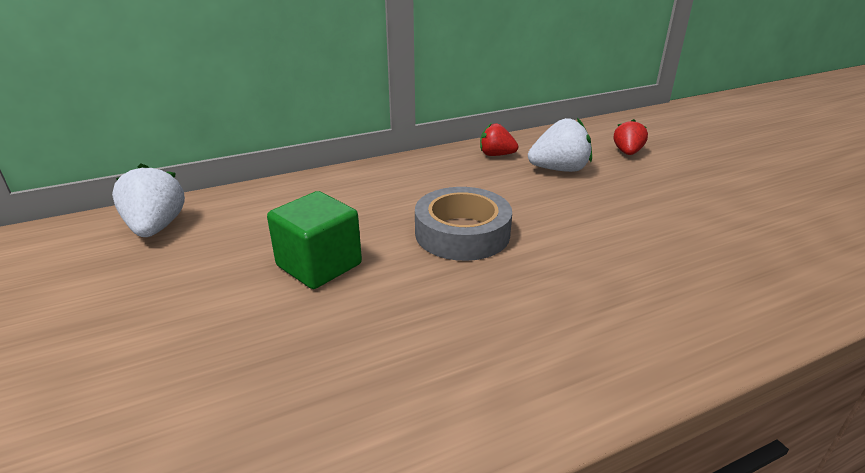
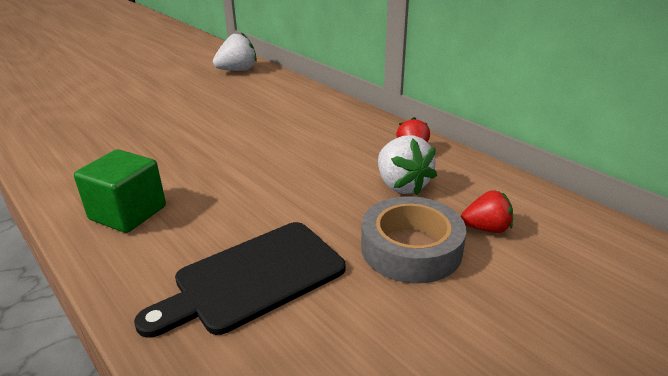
camera: 75 degrees right, 0 degrees up
(319, 265) = (206, 115): green cube -> green cube (128, 213)
(462, 233) = (256, 152): grey tape -> grey tape (411, 248)
(709, 254) = (253, 278): none -> black cutting board

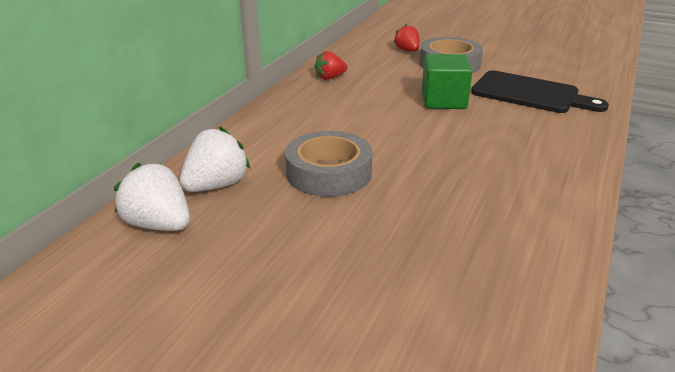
camera: 115 degrees left, 0 degrees up
(128, 213) = (543, 154): green cube -> green cube (443, 101)
(230, 115) = (329, 173): none -> grey tape
(401, 185) = (385, 74): white strawberry -> white strawberry (216, 185)

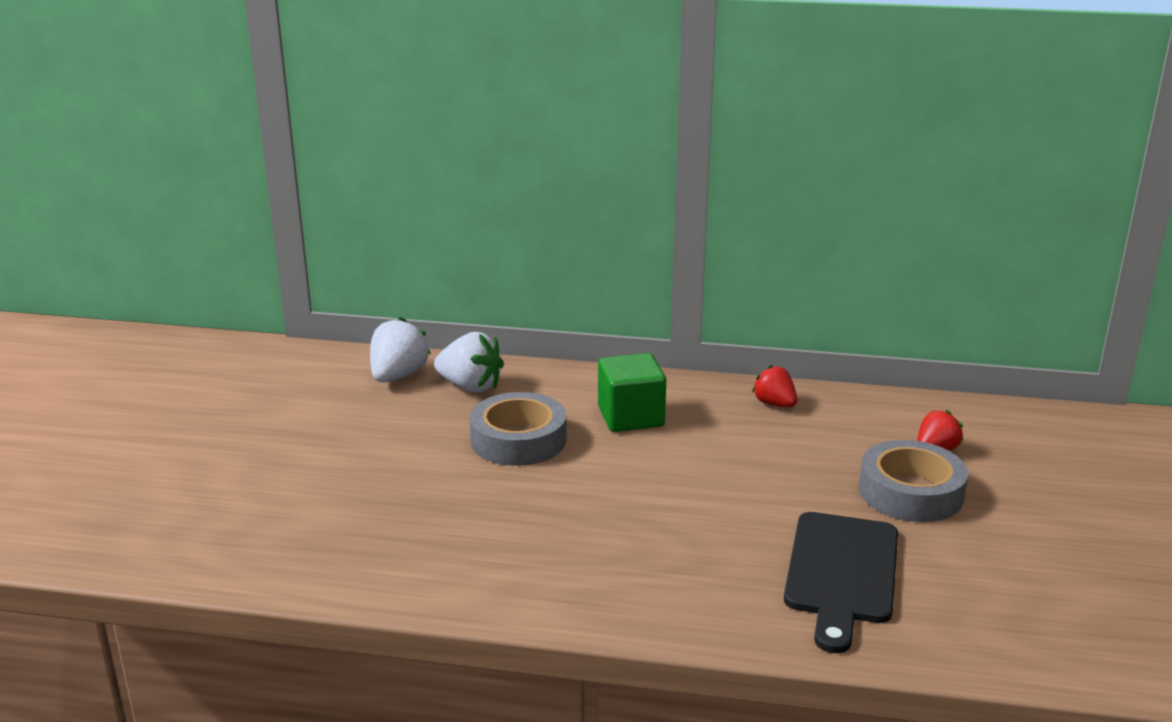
camera: 75 degrees right, 5 degrees down
(443, 101) = (758, 497): green cube -> green cube (630, 417)

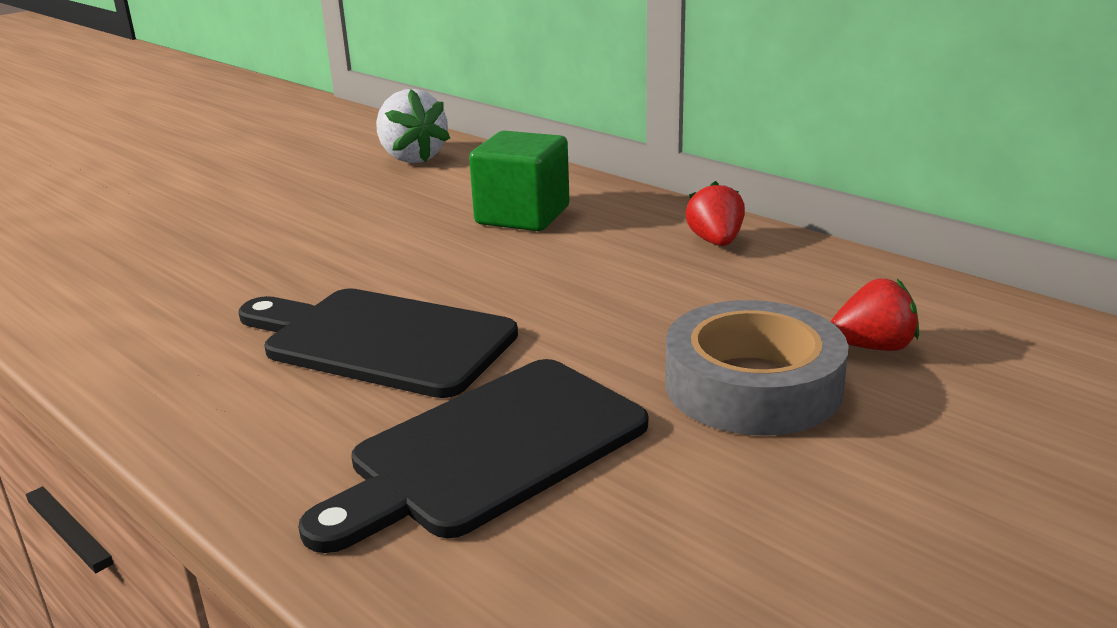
camera: 35 degrees right, 0 degrees up
(398, 376) = (365, 138): white strawberry -> none
(518, 440) = (374, 208): grey tape -> none
(686, 534) = (380, 340): none -> black cutting board

